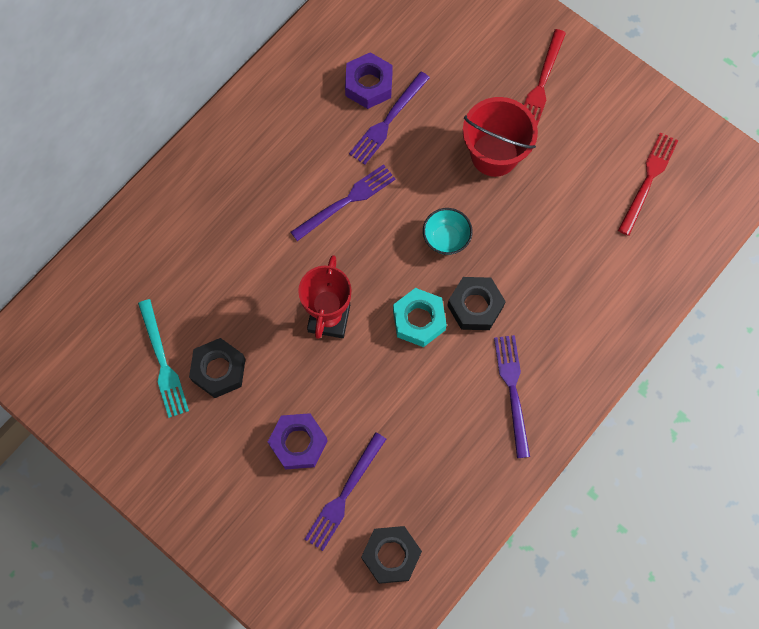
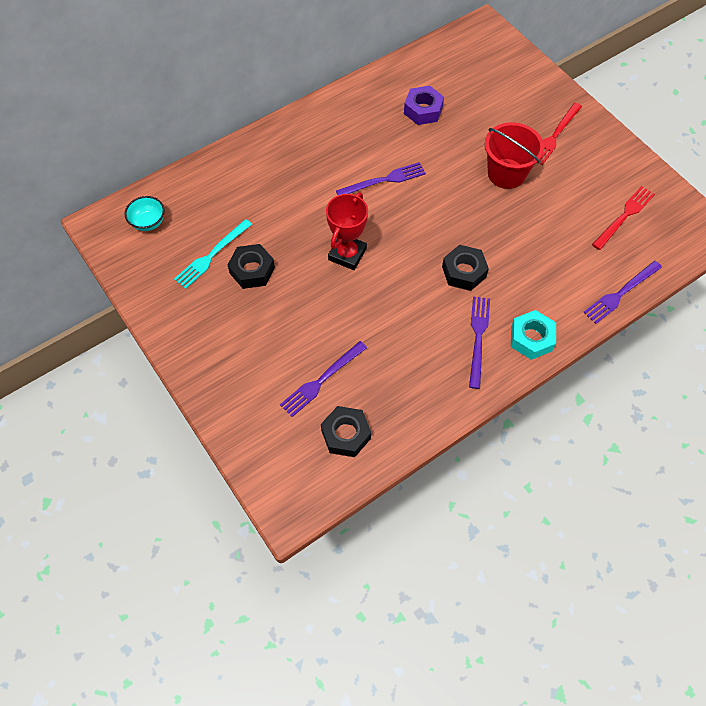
camera: 15 degrees right, 10 degrees down
(162, 362) = (212, 255): turquoise fork -> turquoise fork turned 45 degrees clockwise
(298, 443) = (297, 335): purple nut -> none
(388, 120) = (431, 135): purple fork -> purple fork (621, 293)
(419, 320) = (417, 271): turquoise nut -> turquoise nut (531, 338)
(446, 239) = (453, 221): turquoise bowl -> turquoise bowl (148, 222)

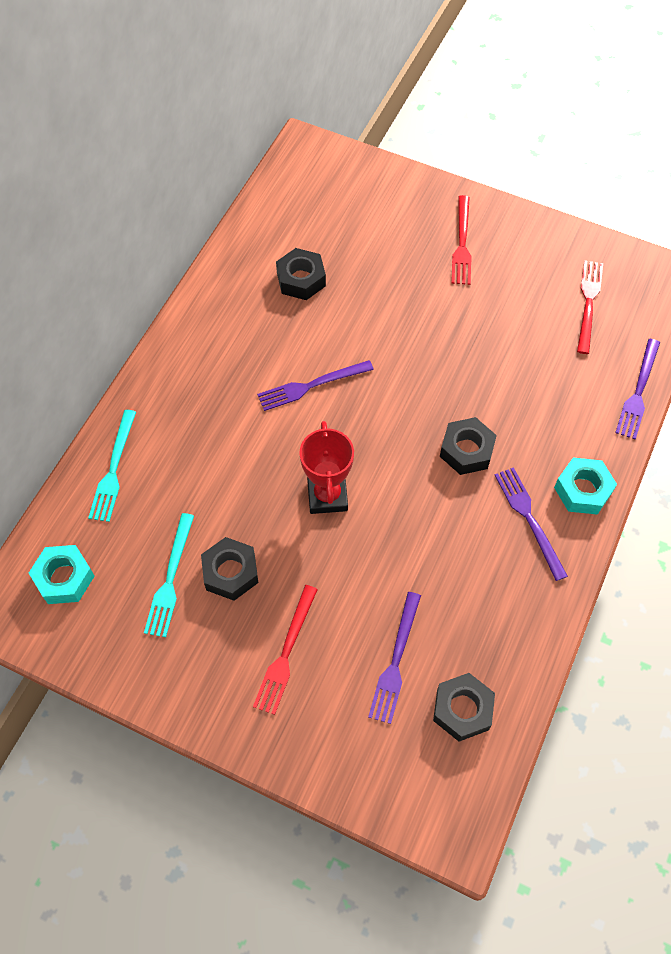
camera: 30 degrees left, 0 degrees up
(148, 222) = (64, 578): turquoise bowl -> turquoise nut
(221, 172) = (113, 469): none -> turquoise fork
(253, 337) = (286, 653): none -> red fork
(384, 180) = (311, 385): purple fork -> purple fork turned 150 degrees counterclockwise
(423, 110) = (301, 279): purple nut -> black nut
(506, 173) = (439, 313): red bucket -> none

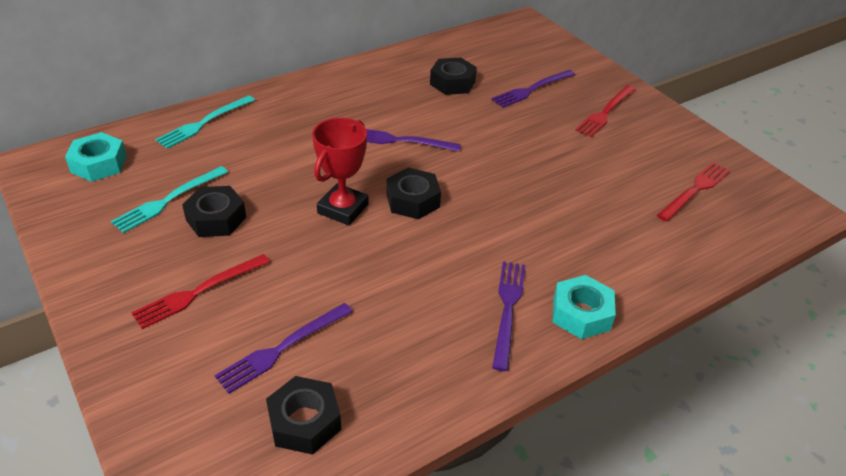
camera: 30 degrees right, 20 degrees down
(466, 450) = (492, 235): black nut -> black nut (413, 200)
(638, 392) = (699, 269): purple fork -> purple fork (531, 89)

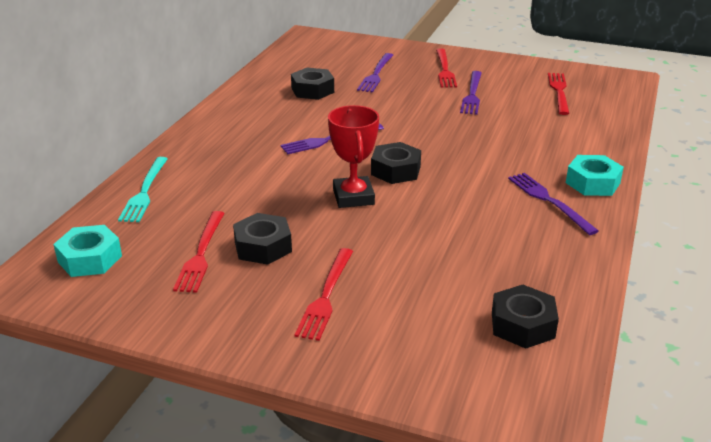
camera: 35 degrees left, 10 degrees down
(168, 200) = (201, 254): turquoise fork -> red fork
(282, 348) = (442, 295): purple fork -> purple fork (472, 94)

